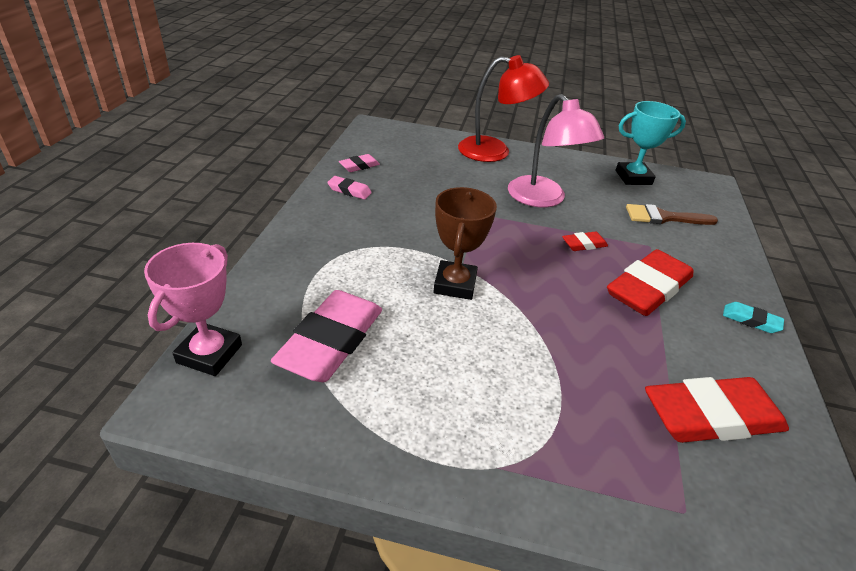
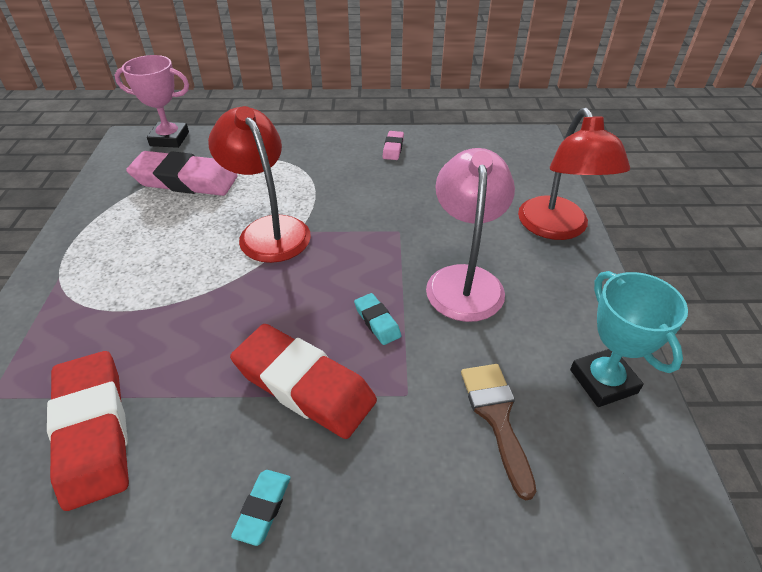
camera: 80 degrees right, 5 degrees up
(359, 166) = (442, 145): pink eraser -> none
(455, 284) = (269, 230): brown trophy -> red lamp
(543, 199) = (464, 280): pink lamp -> pink lamp turned 135 degrees clockwise
(584, 244) = (377, 321): red eraser -> turquoise eraser

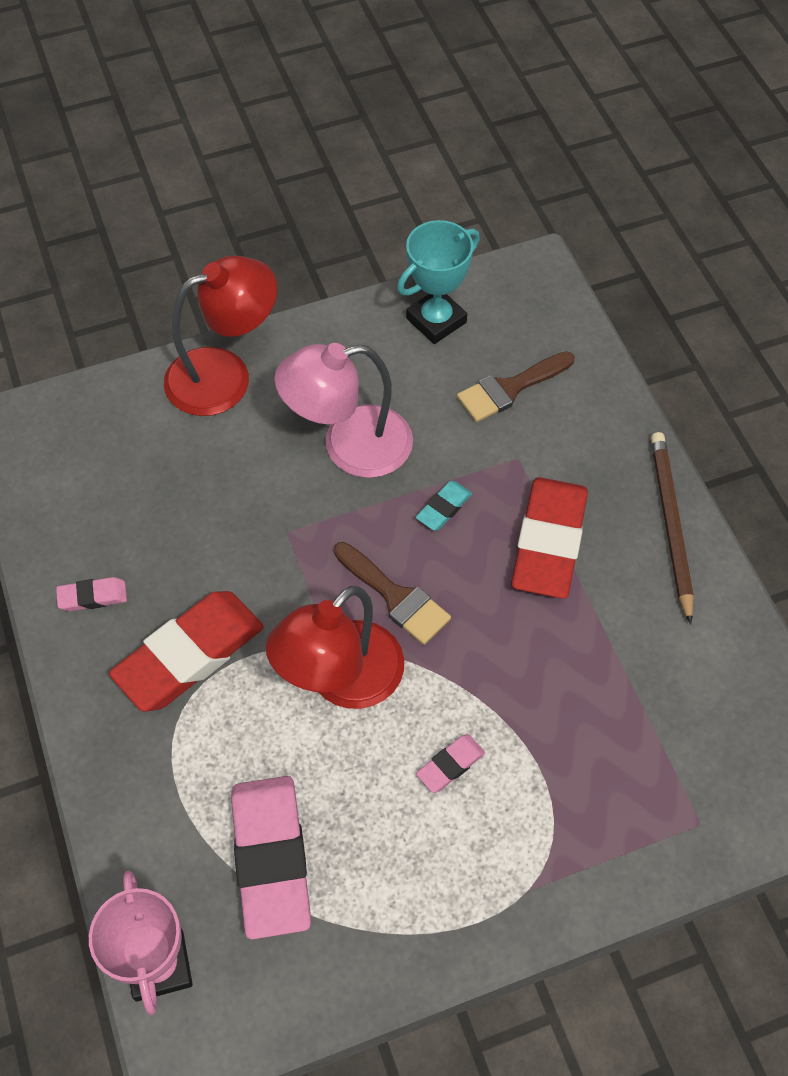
camera: 110 degrees left, 15 degrees up
(93, 431) = (681, 695): red eraser -> red eraser (189, 655)
(170, 264) = (450, 765): none -> pink eraser
(263, 508) = (670, 524): turquoise eraser -> brown pencil
(313, 271) = (395, 597): none -> brown brush

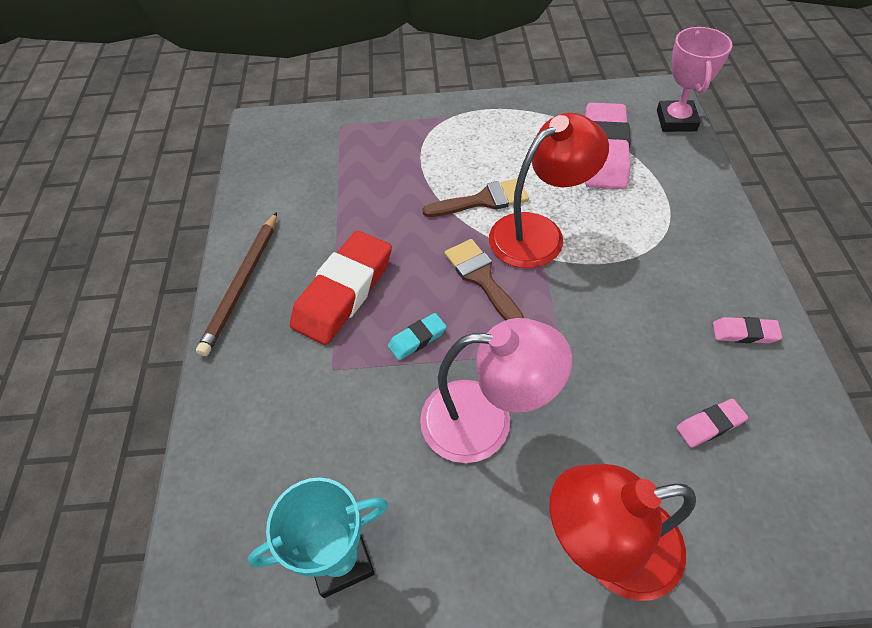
camera: 160 degrees left, 5 degrees down
(189, 655) = (656, 272): red eraser -> none
(450, 765) = (477, 174): pink eraser -> pink eraser (710, 425)
(509, 388) = (303, 444): brown brush -> brown brush (483, 200)

